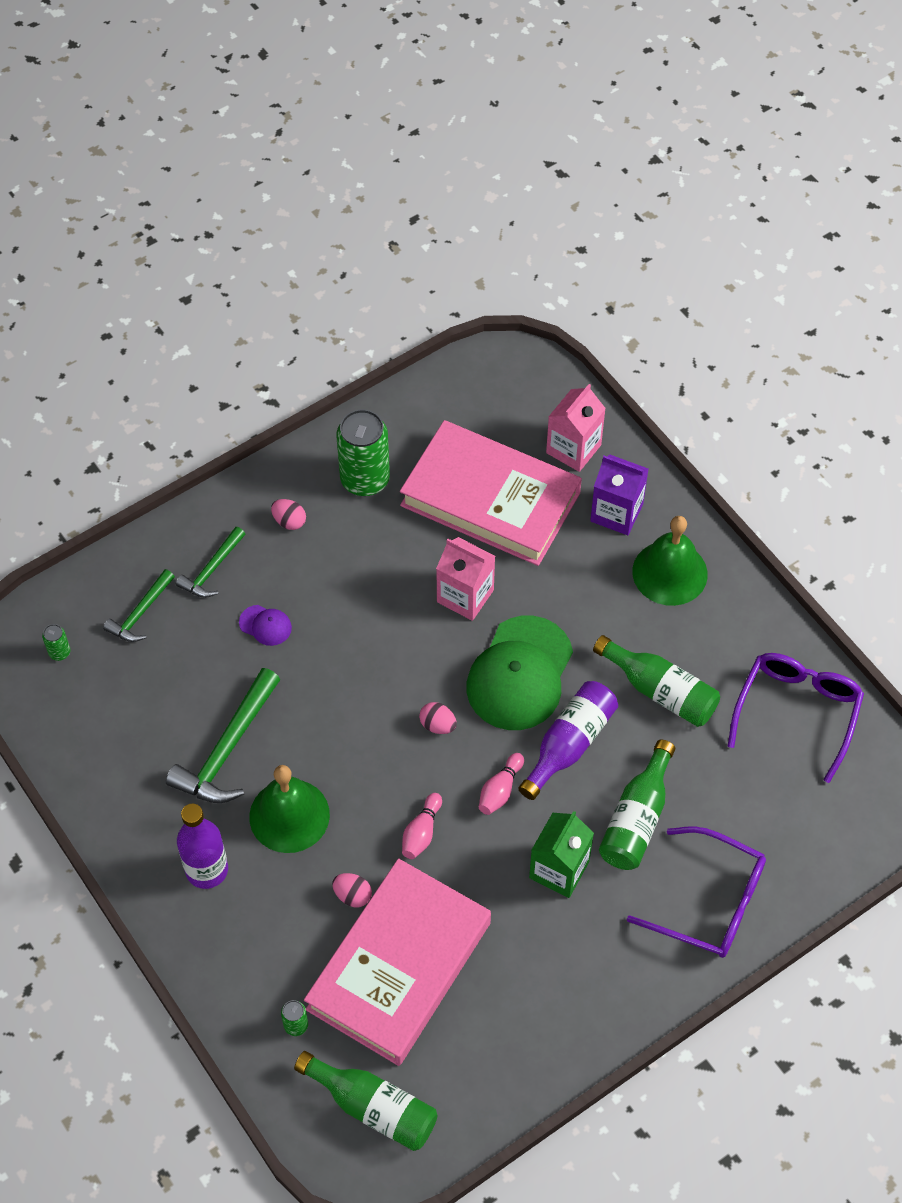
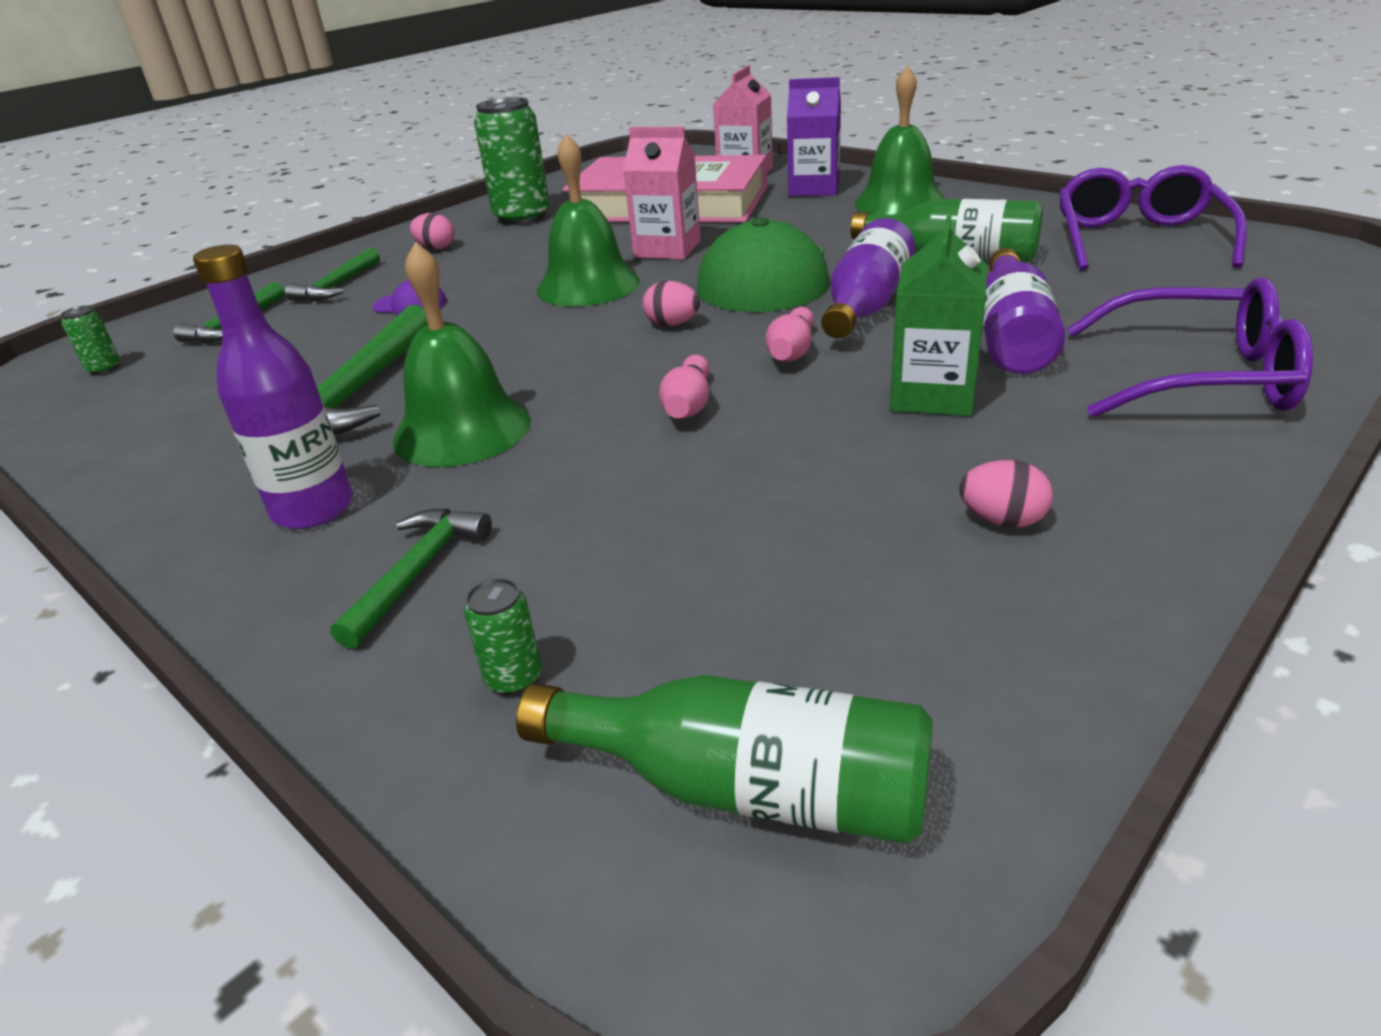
camera: 10 degrees left, 25 degrees down
(258, 941) = (417, 573): none -> green hammer
(352, 895) = (592, 485): pink egg -> pink egg (1002, 520)
(394, 641) = (588, 285): none -> green bell
(399, 966) = (712, 546): pink book -> none
(637, 819) = (1011, 336): green bottle -> purple bottle

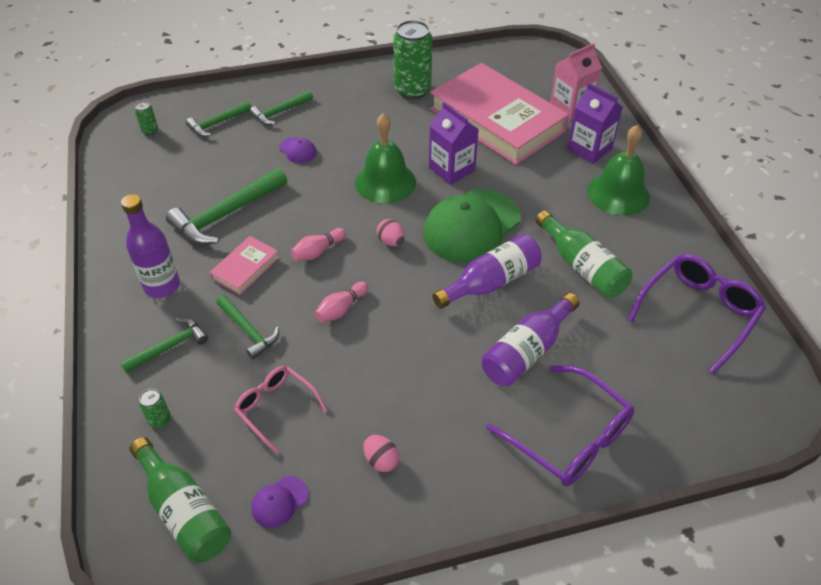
camera: 30 degrees right, 15 degrees up
(436, 248) = (348, 99): pink egg -> none
(462, 430) = (245, 268): green bell -> pink book
(557, 489) = (248, 330): none -> green hammer
(667, 249) = (451, 169): pink carton -> purple carton
(733, 549) = (276, 408): none -> pink glasses
(792, 351) = (419, 298): pink bowling pin -> pink bowling pin (318, 251)
(918, 661) = (279, 502): none -> purple cap
(933, 395) = (443, 369): green carton -> none

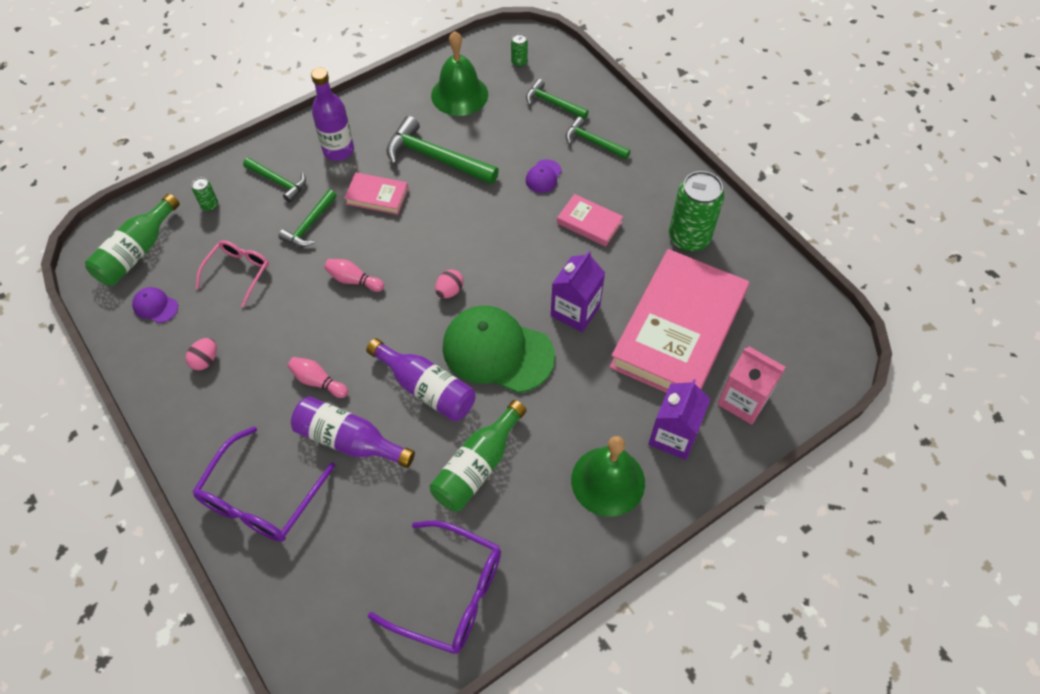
camera: 70 degrees right, 10 degrees up
(318, 251) = (416, 239): pink bowling pin -> pink bowling pin (318, 381)
(366, 137) = (589, 223): none -> pink book
(385, 182) = (530, 260): green bell -> green bell (459, 94)

